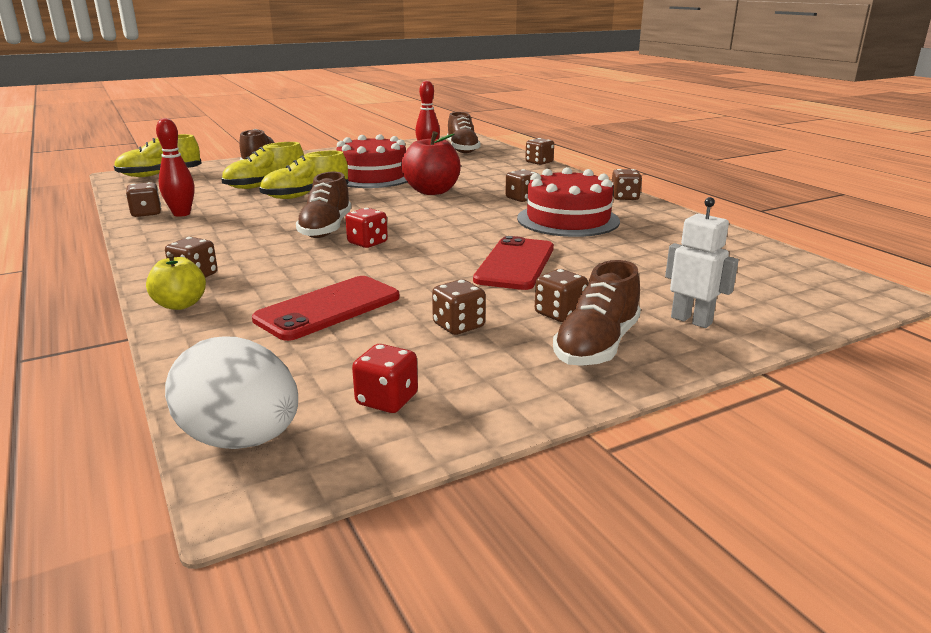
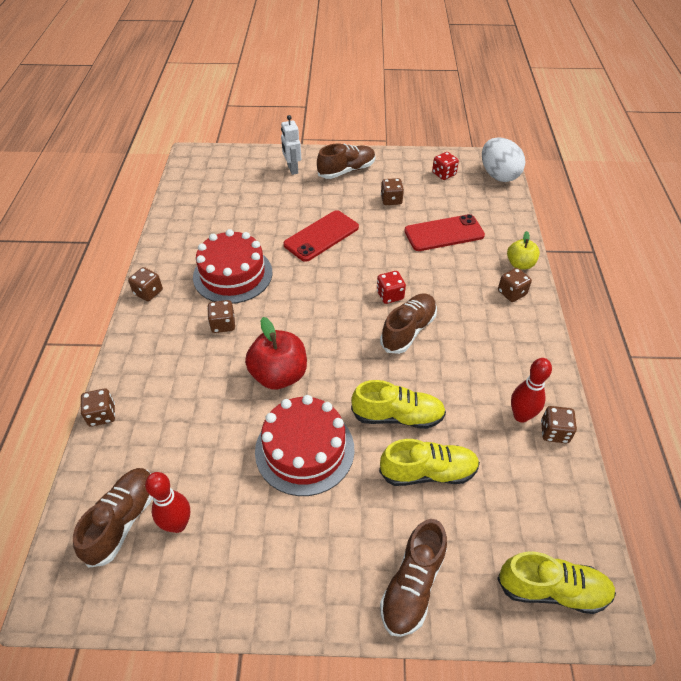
camera: 150 degrees left, 25 degrees up
(559, 314) = (341, 192): brown dice -> none

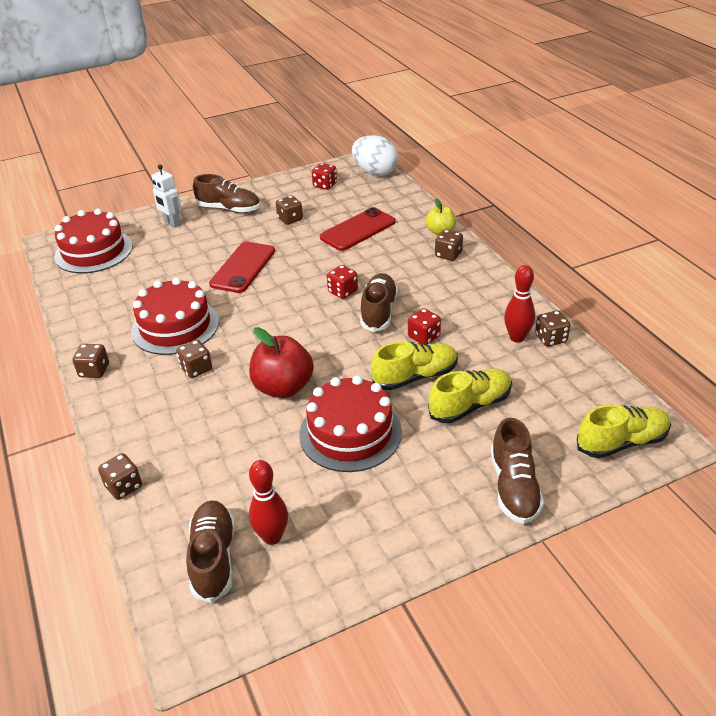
camera: 25 degrees left, 10 degrees down
(217, 175) = (94, 251): none -> red cake
(346, 171) = (229, 209): brown shoe -> brown shoe turned 75 degrees clockwise
(432, 375) = (424, 337): none -> red dice

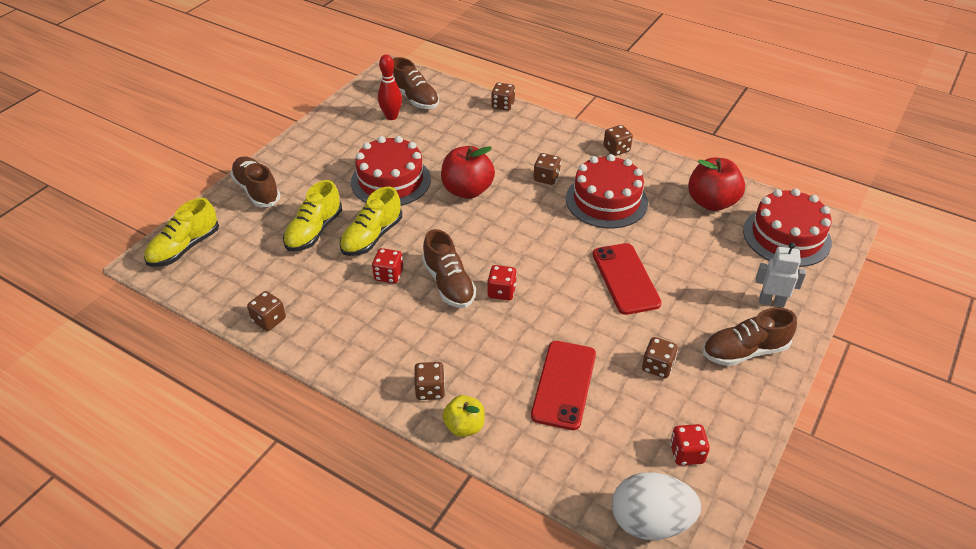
camera: 145 degrees right, 5 degrees up
(100, 292) = (711, 202): none -> red apple
(517, 337) = (302, 308): red bowling pin -> none

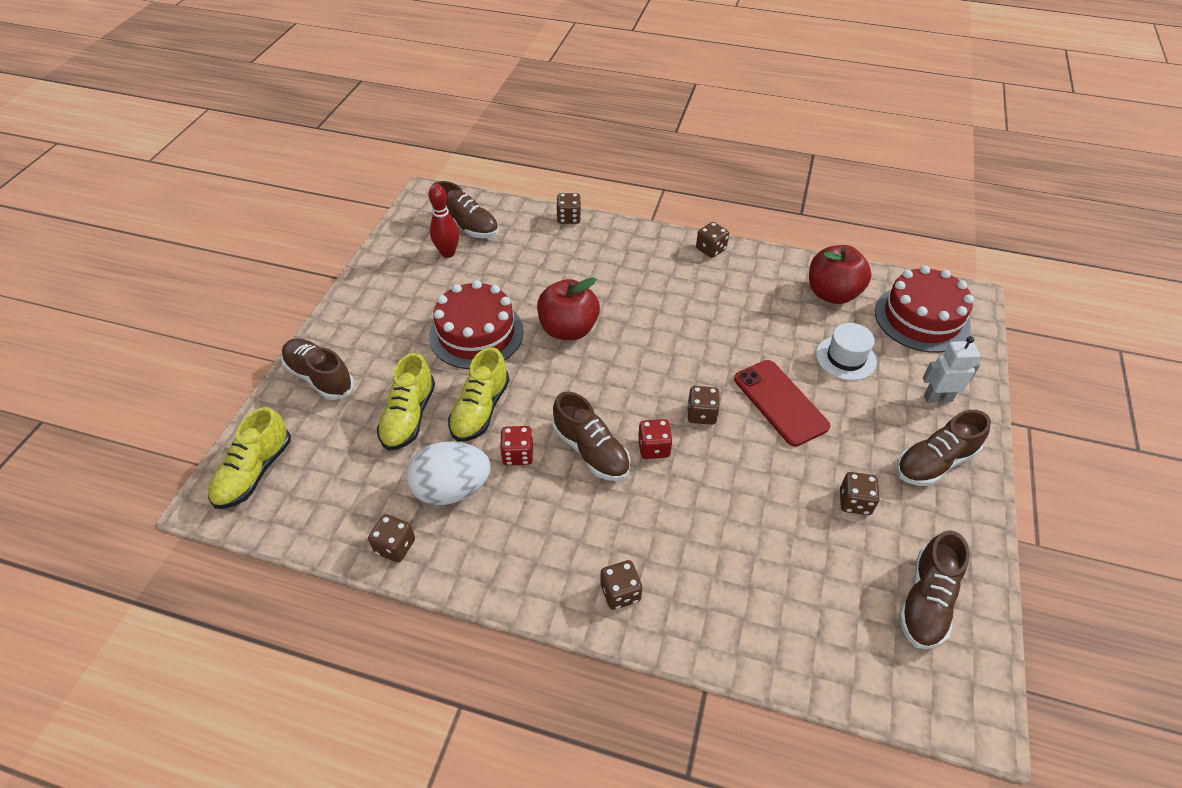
camera: 15 degrees left, 5 degrees up
(464, 426) = (676, 630): yellow apple -> none
(546, 178) = (649, 297): brown dice -> brown dice (701, 414)
(564, 384) = (766, 549): red phone -> none
(606, 200) = (724, 312): red cake -> none
(650, 522) = (922, 697): white egg -> white egg (452, 489)
(686, 453) = (926, 601): red dice -> brown shoe
(700, 255) = (845, 358): none -> white hat

